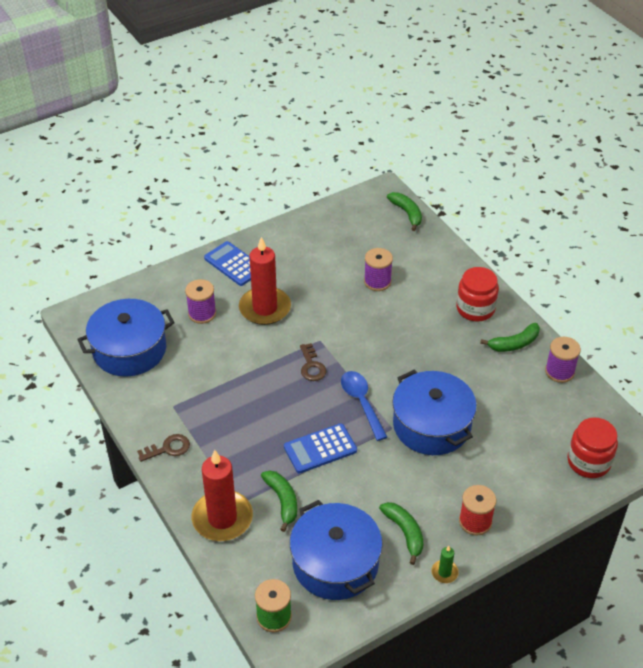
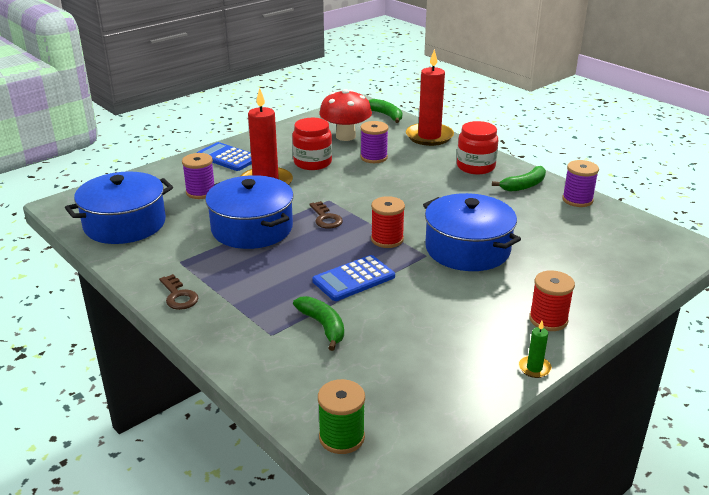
camera: 10 degrees left, 15 degrees down
(168, 448) = (179, 296): brown key -> brown key turned 90 degrees clockwise
(222, 518) = (254, 349): red candle -> red candle (429, 136)
(335, 563) = (402, 375): blue pot -> blue pot (252, 228)
(356, 244) = (345, 136): none -> red mushroom
(361, 402) = (387, 239): blue spoon -> red spool
(405, 533) = (473, 338): green banana -> none
(588, 462) = (642, 260): red jar -> red jar (312, 163)

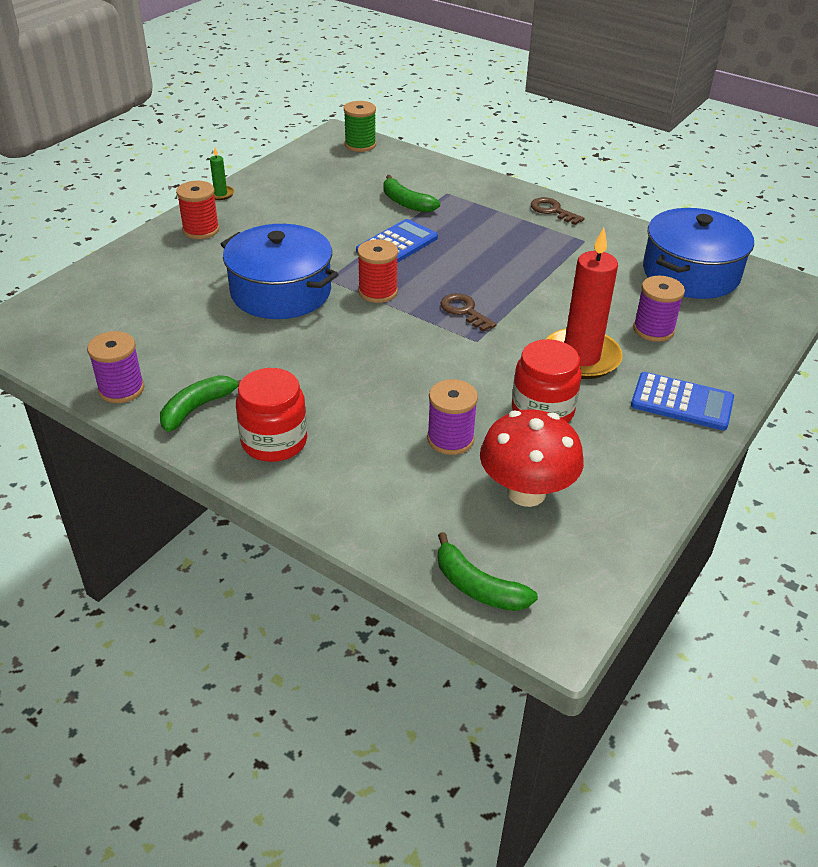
camera: 165 degrees right, 10 degrees up
(252, 228) = (542, 286): blue pot -> none
(429, 136) = (368, 519): red candle -> none

